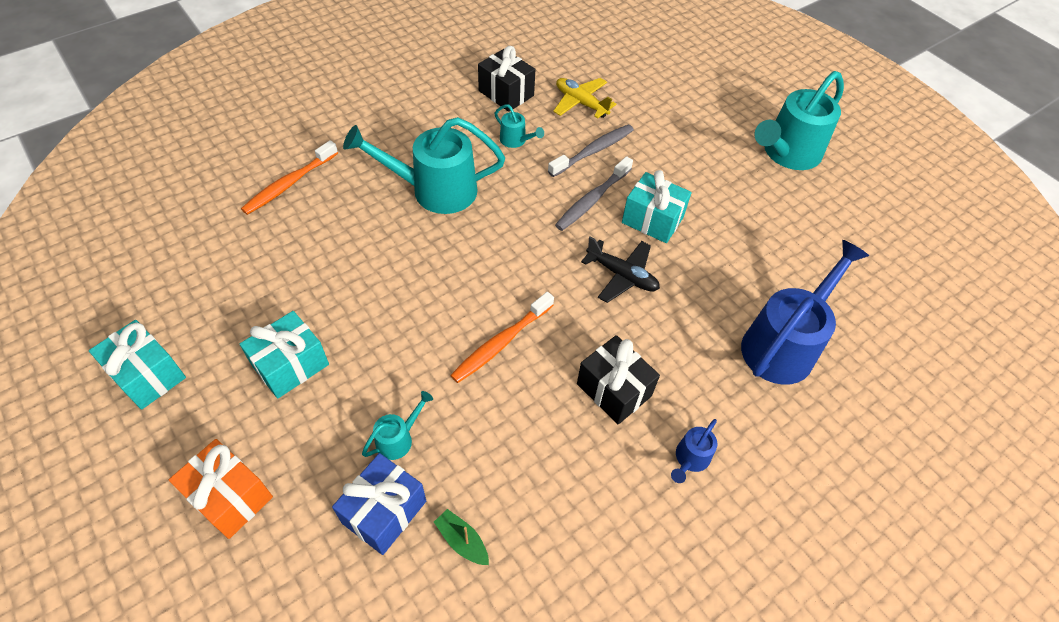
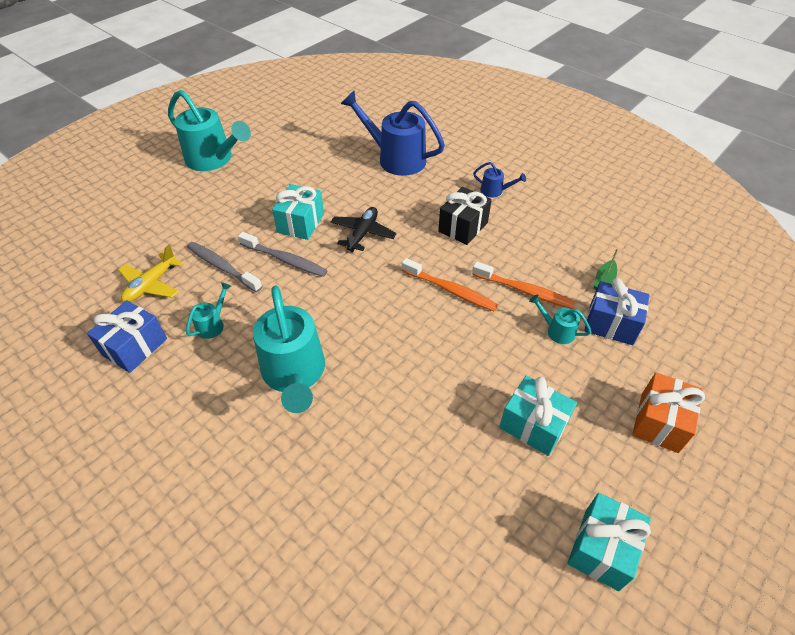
camera: 100 degrees left, 5 degrees down
(290, 183) = (310, 521): orange toothbrush -> orange toothbrush (524, 290)
(506, 93) = (135, 347): black gift -> blue gift

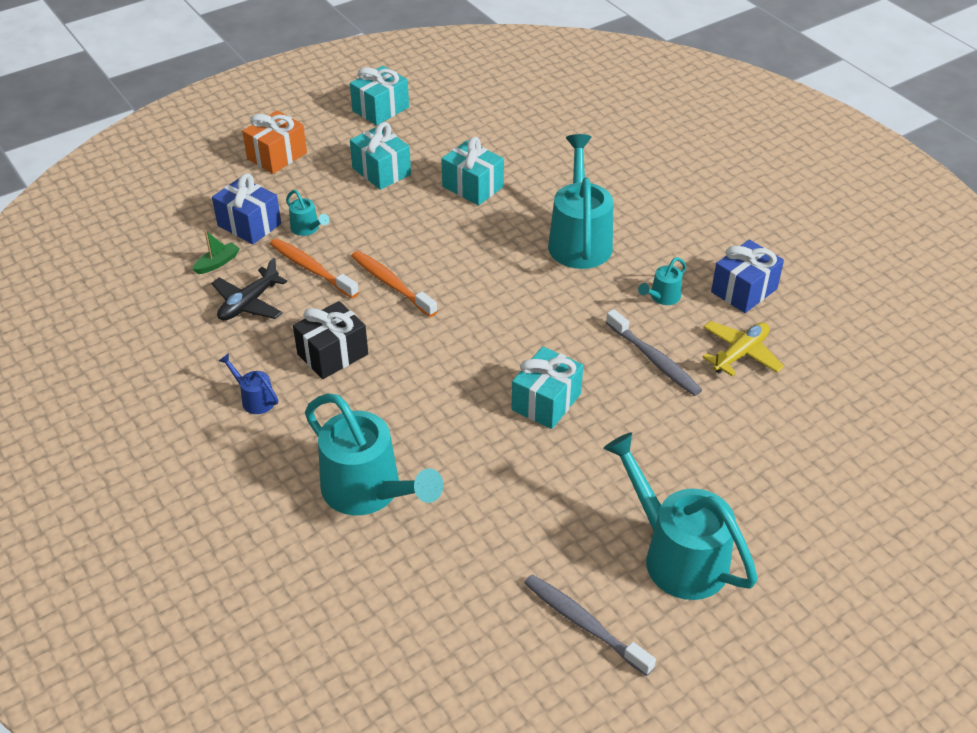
camera: 165 degrees left, 5 degrees down
(285, 259) = (575, 354): grey toothbrush -> grey toothbrush (584, 624)
(363, 234) = (467, 370): black plane -> black plane (249, 303)
(395, 158) = (369, 492): blue watering can -> turquoise watering can
(424, 424) = (473, 187): none -> turquoise gift

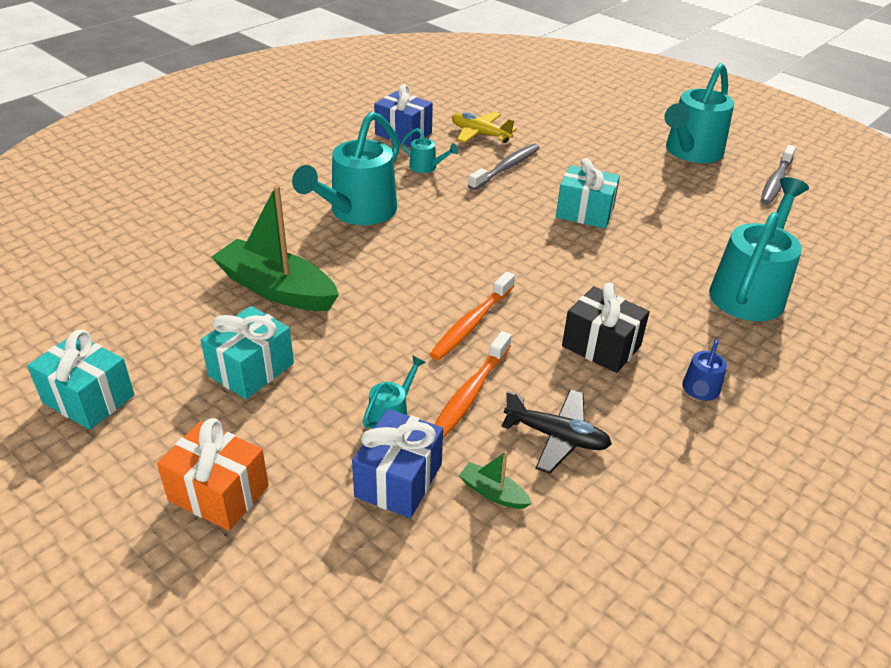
camera: 105 degrees left, 5 degrees down
(473, 187) = (276, 289): turquoise gift -> green boat
(579, 239) = (357, 212): turquoise watering can -> turquoise watering can turned 45 degrees counterclockwise

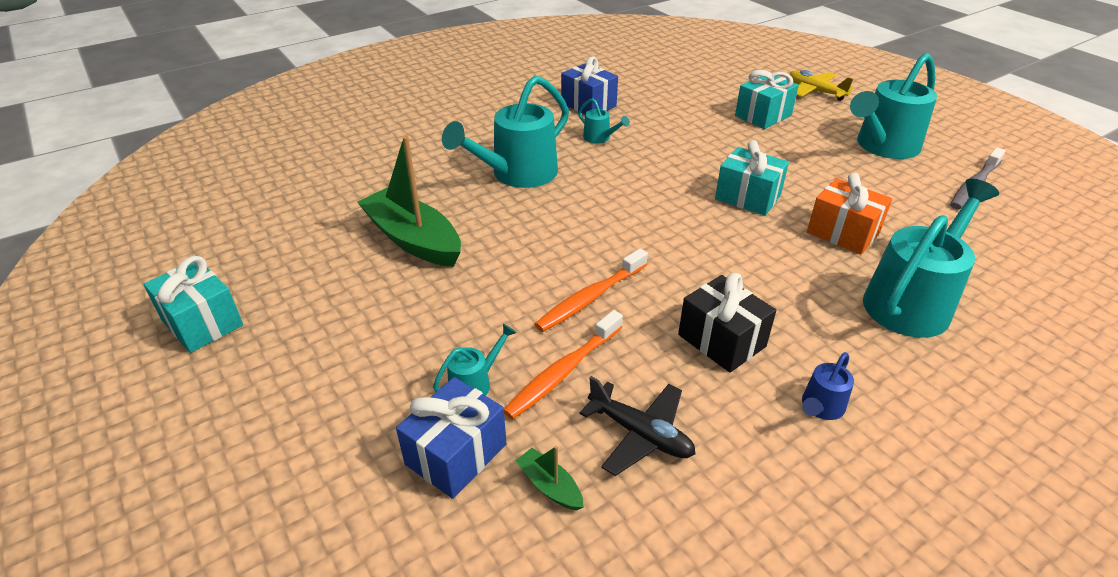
camera: 15 degrees right, 0 degrees up
(218, 493) = (277, 436): orange gift -> orange gift (842, 233)
(251, 370) = (358, 315): turquoise gift -> turquoise gift (763, 116)
(480, 134) = (664, 111): yellow plane -> yellow plane (815, 91)
(506, 168) = (679, 145): grey toothbrush -> none

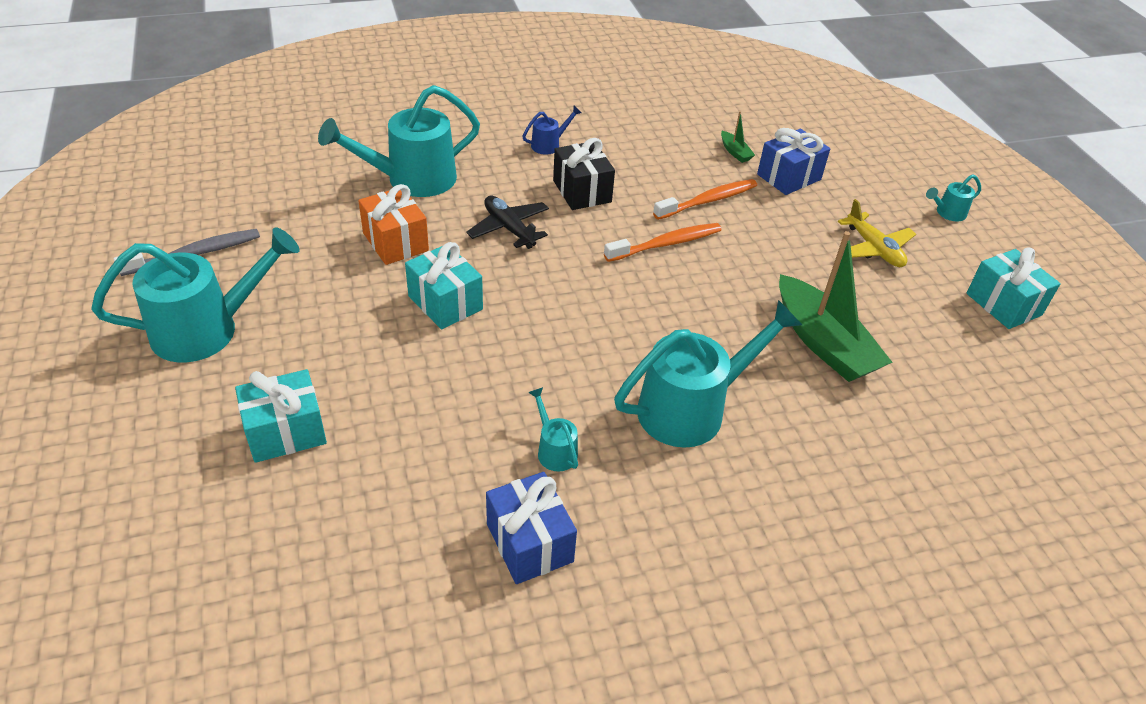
camera: 165 degrees left, 5 degrees up
(475, 383) = (772, 209): turquoise watering can -> turquoise watering can (947, 213)
(640, 434) = (671, 160): black plane -> black plane (509, 228)
(815, 91) = (140, 468): yellow plane -> yellow plane (874, 249)

